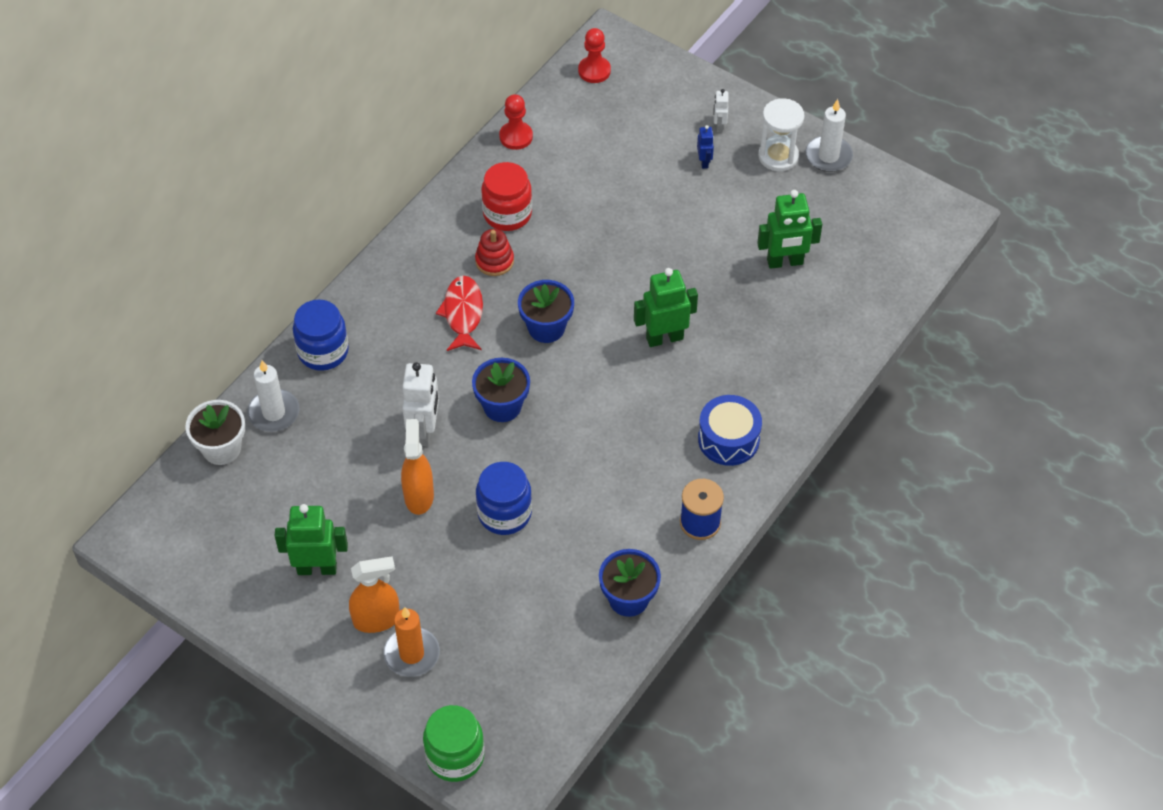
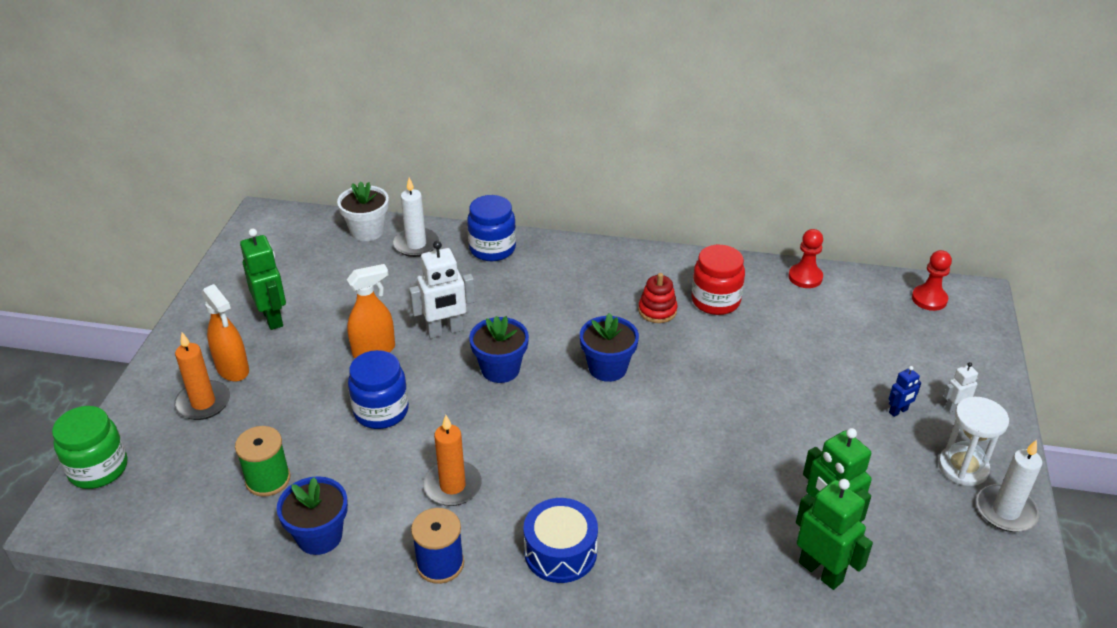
camera: 65 degrees right, 15 degrees down
(463, 313) = (586, 311): red fish -> none
(543, 622) = (268, 479): none -> green spool
(623, 488) = (452, 486): none -> orange candle
(664, 338) = (655, 455): green robot -> green robot (821, 571)

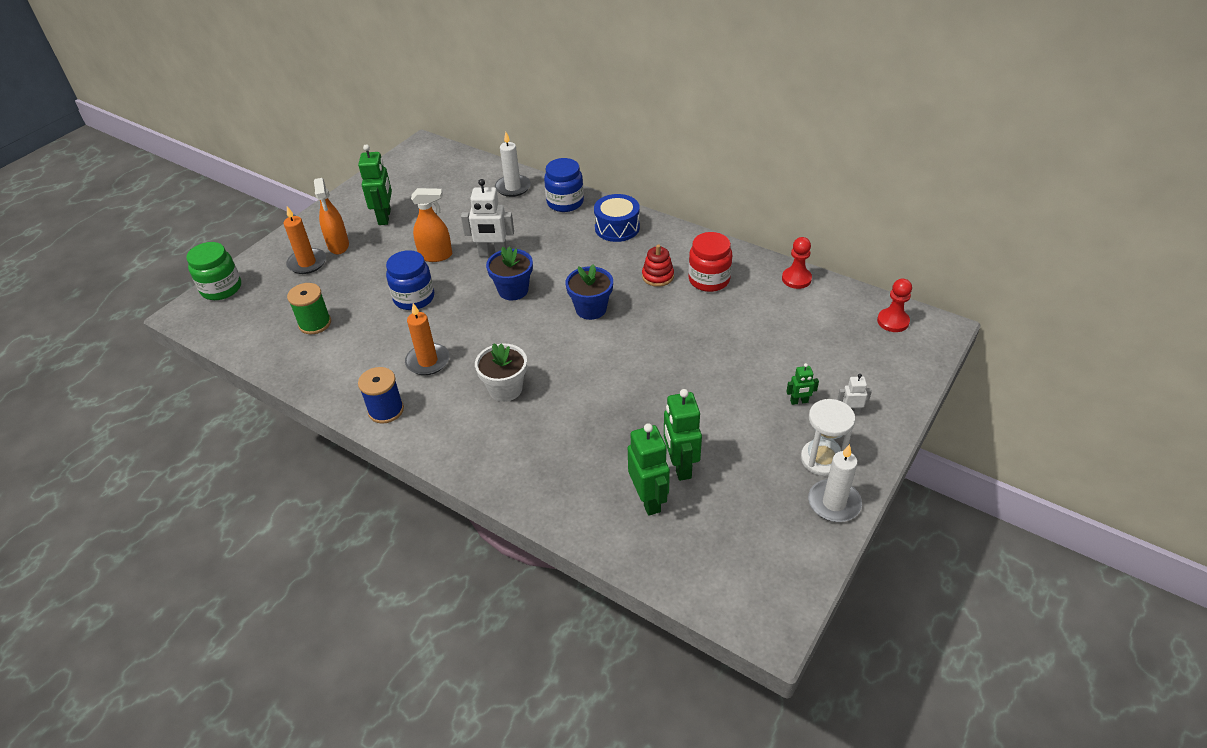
camera: 25 degrees right, 5 degrees up
(319, 536) = (323, 369): blue flower pot -> none
(367, 231) = (485, 170): white flower pot -> white flower pot (505, 389)
(560, 552) = (470, 427): blue drum -> blue drum (617, 228)
(898, 411) = (799, 401): blue robot -> green robot

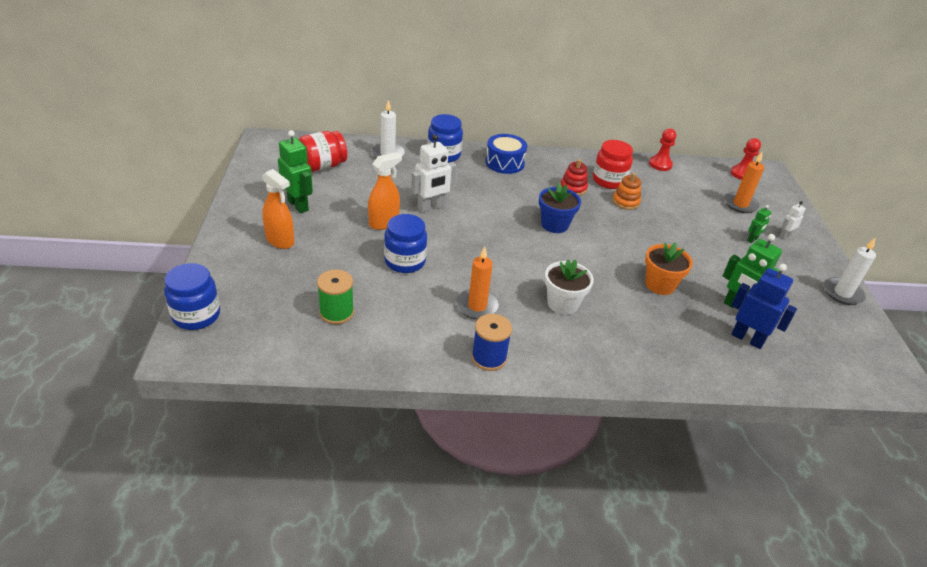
camera: 40 degrees left, 5 degrees down
(221, 288) = (196, 315): green jar -> blue jar
(307, 263) = (265, 264): orange candle -> orange candle (740, 204)
(443, 184) = (323, 166): none -> red jar
(513, 290) = (480, 229): blue flower pot -> none
(624, 409) = (660, 285): none -> orange flower pot
(648, 500) = (747, 338): green robot -> blue robot
(698, 309) = (625, 202): none -> orange stacking toy
(822, 459) = (806, 270): white hourglass -> none

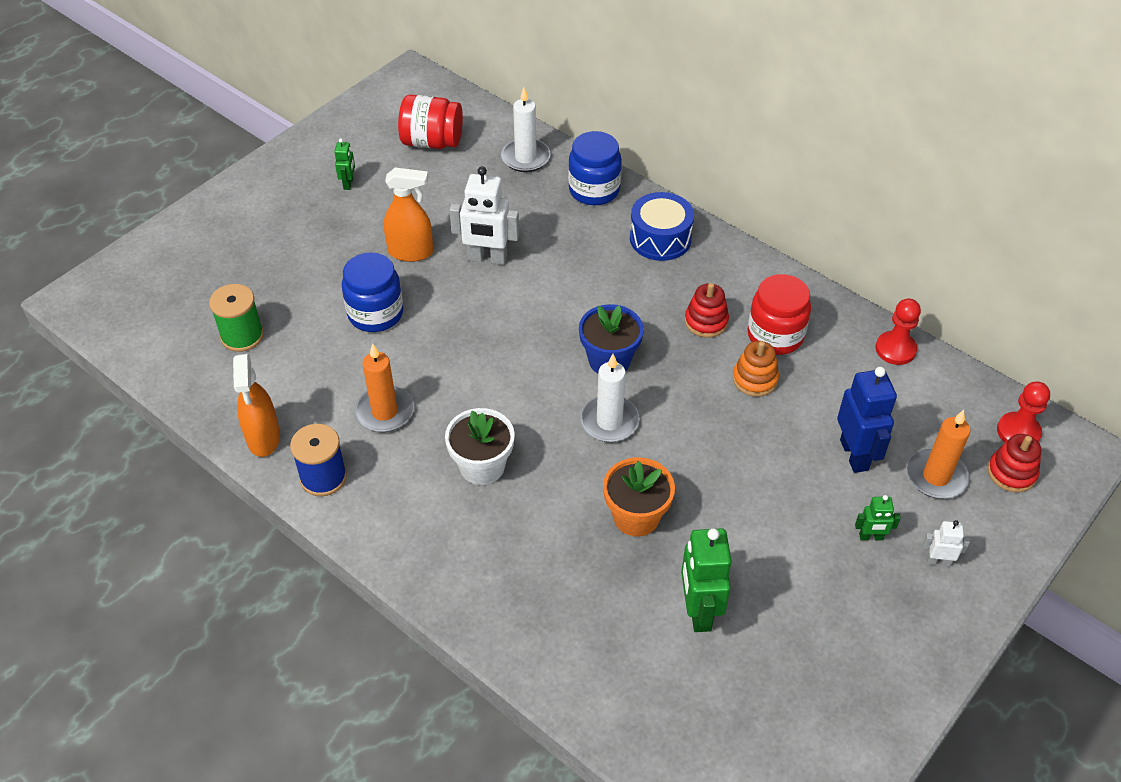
camera: 45 degrees right, 10 degrees up
(196, 315) = (124, 267): blue jar -> none
(280, 241) = (283, 220): orange spray bottle -> orange spray bottle (263, 438)
(298, 205) = (348, 184): green robot -> green robot, size x0.51
(747, 338) = (651, 654): blue robot -> blue robot (854, 455)
(760, 189) = (1011, 473): none -> red stacking toy
(842, 293) = (895, 693): white candle -> white candle (609, 421)

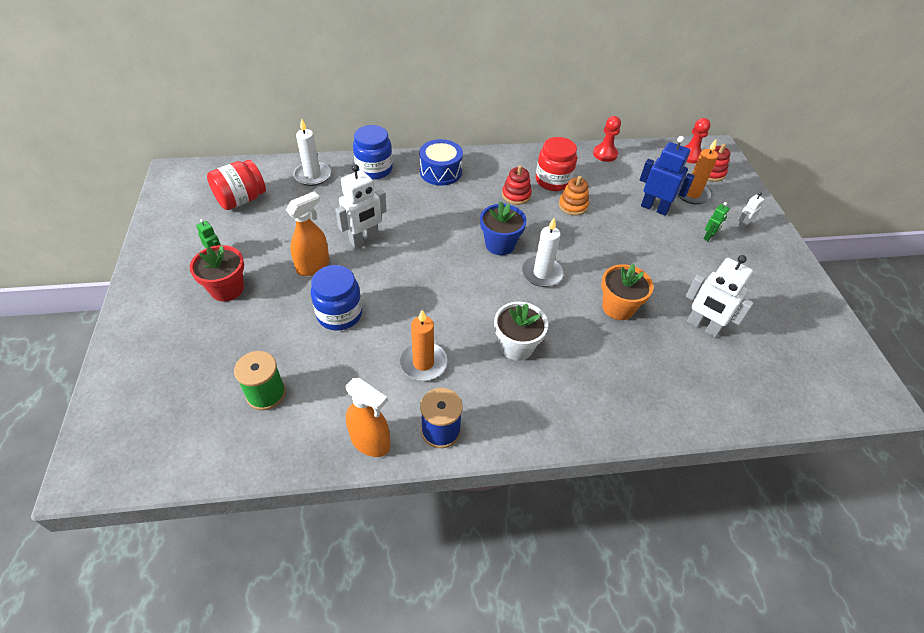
camera: 50 degrees left, 0 degrees up
(320, 222) = (227, 289): none -> red flower pot
(698, 611) = (702, 326): green robot -> white robot

